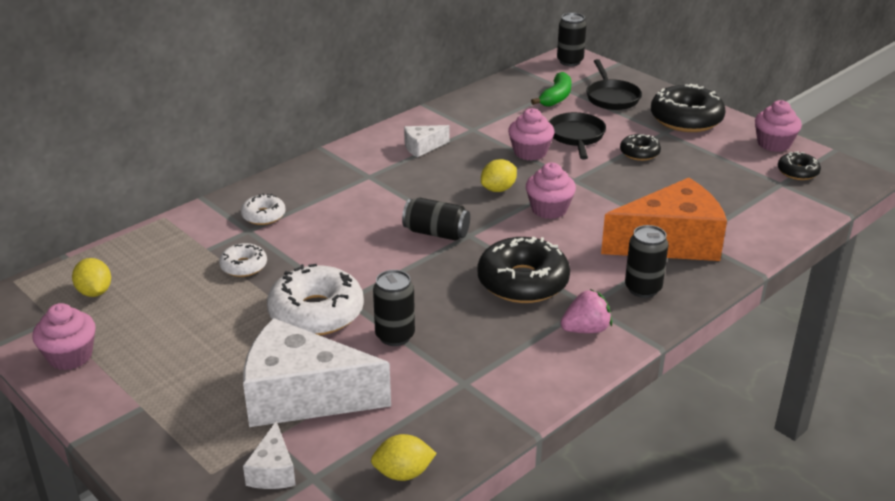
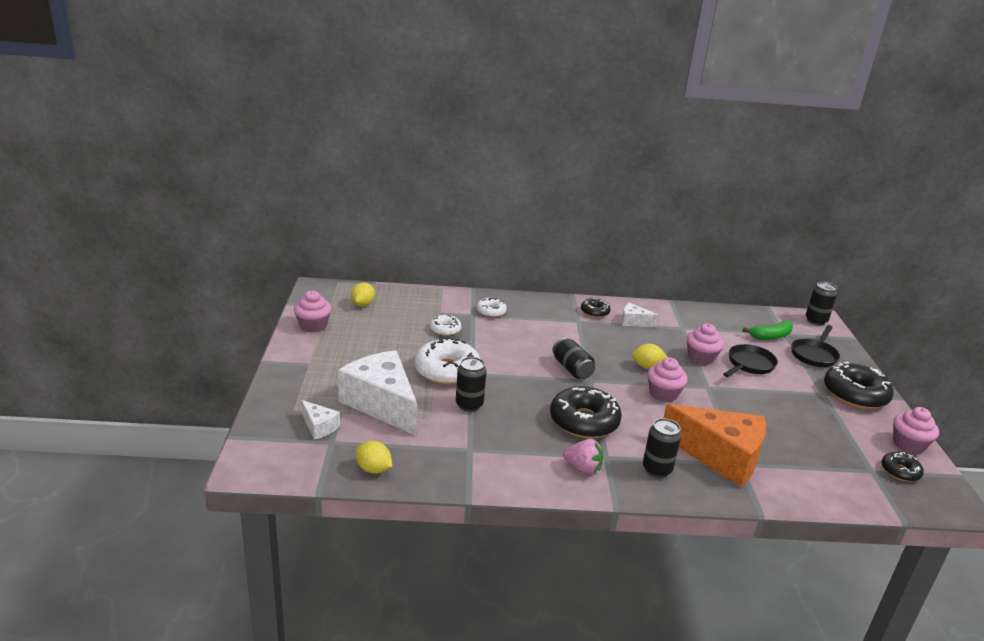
camera: 40 degrees right, 5 degrees down
(273, 471) = (319, 427): white cheese -> white cheese turned 90 degrees counterclockwise
(639, 153) = (782, 396): black donut -> black donut (595, 312)

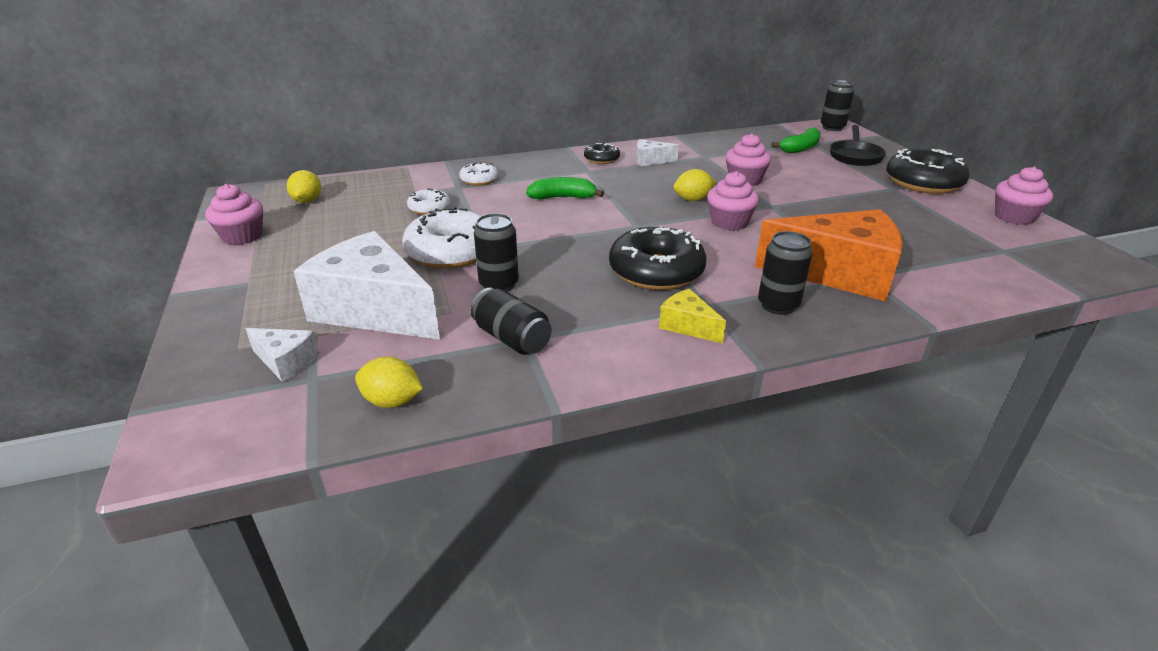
camera: 15 degrees left, 5 degrees up
(546, 342) = (562, 197): none -> green banana
(572, 369) = (608, 218): black can -> black can (512, 339)
(583, 468) = (687, 326): pink strawberry -> yellow cheese
(749, 364) = (798, 177): black pan -> none
(900, 471) = (1030, 244): black donut -> none

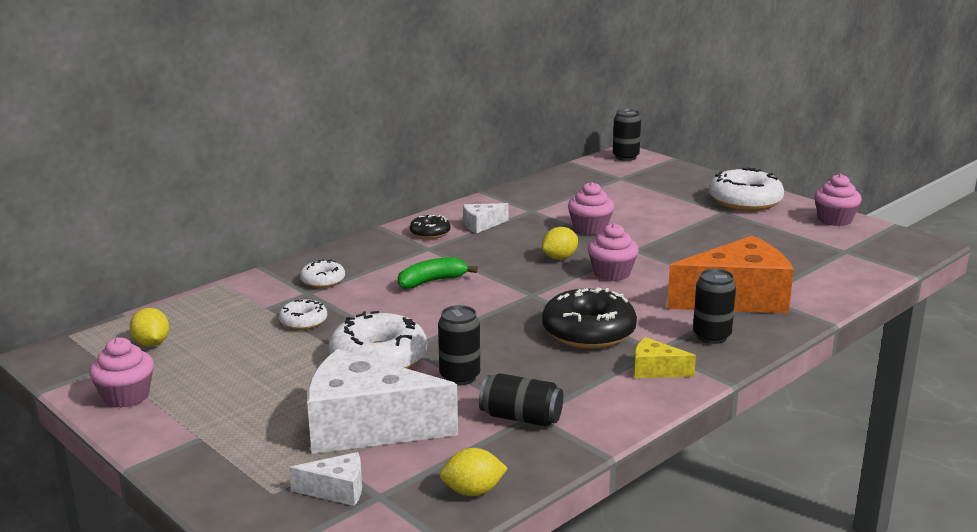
camera: 25 degrees left, 10 degrees down
(800, 148) = (613, 185): green banana -> none
(855, 156) = (669, 185): black pan -> none
(923, 183) = (745, 201): black donut -> white donut

